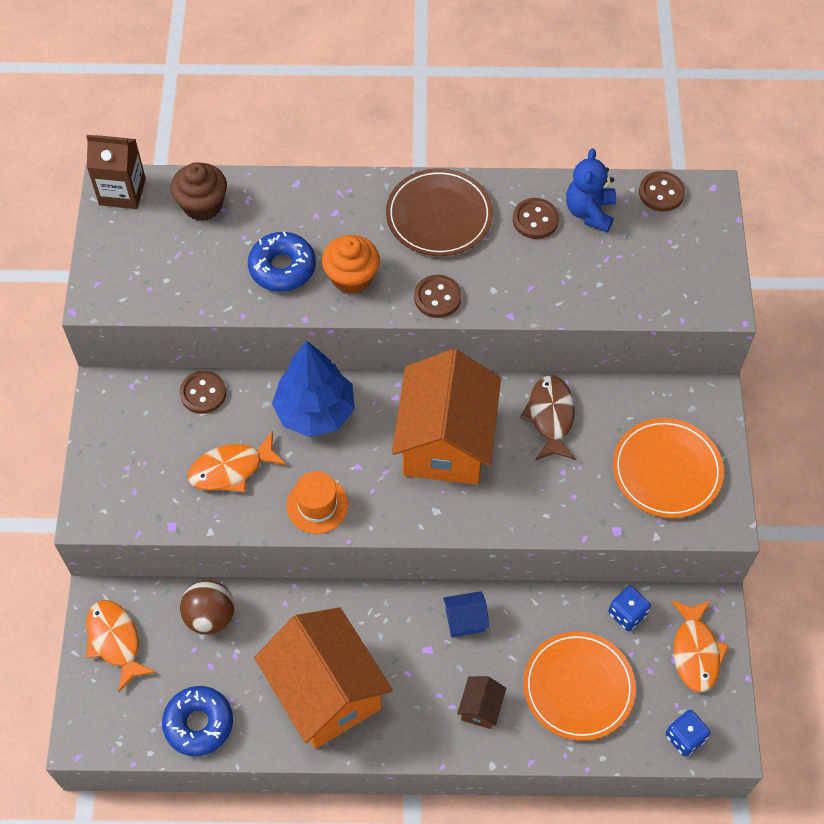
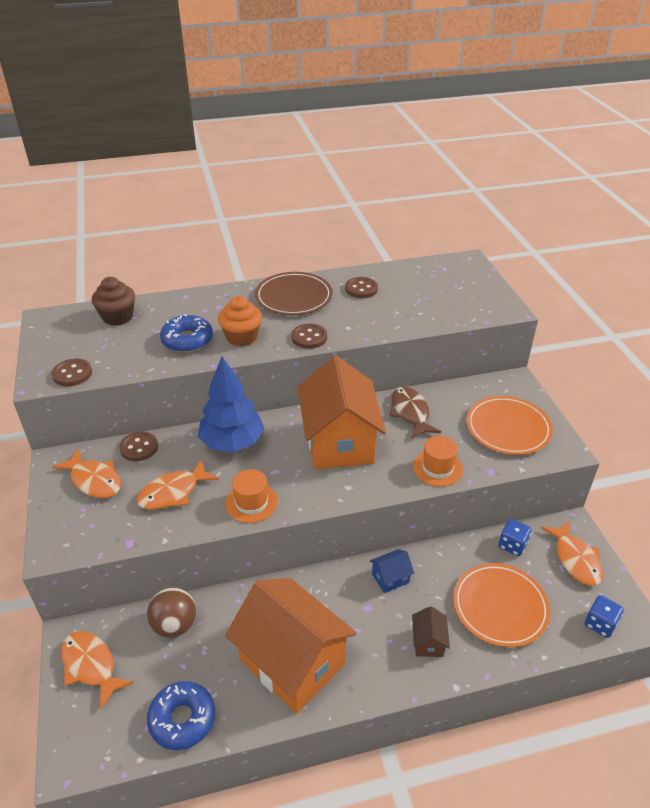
camera: 15 degrees left, 20 degrees down
(122, 191) = (54, 319): brown carton -> none
(144, 430) = (94, 480): none -> orange fish
(553, 509) = (437, 468): none -> orange hat
(589, 212) = (396, 280): blue teddy bear -> none
(661, 193) = (438, 265): brown button -> brown button (72, 374)

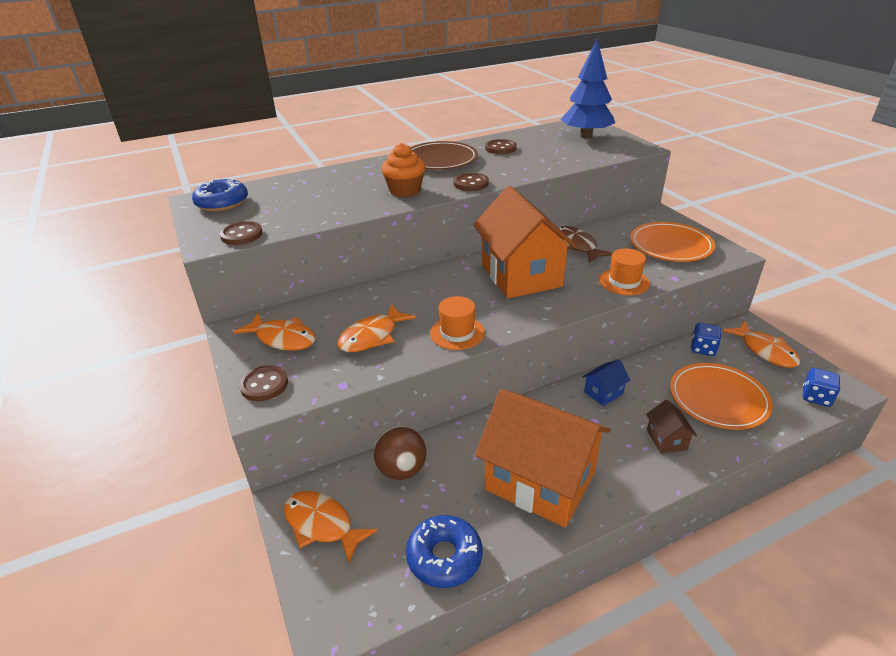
camera: 10 degrees left, 5 degrees down
(118, 317) = (272, 190): brown cupcake -> none
(139, 448) = (320, 306): brown button -> brown button (264, 385)
(187, 340) = (351, 198): blue donut -> blue donut (222, 203)
(232, 443) = (415, 289): blue tree -> blue tree (586, 136)

